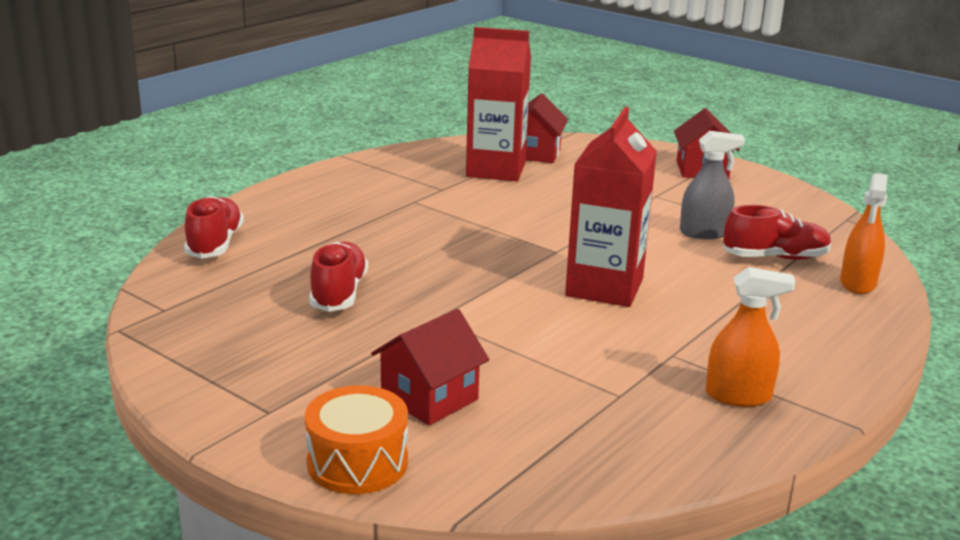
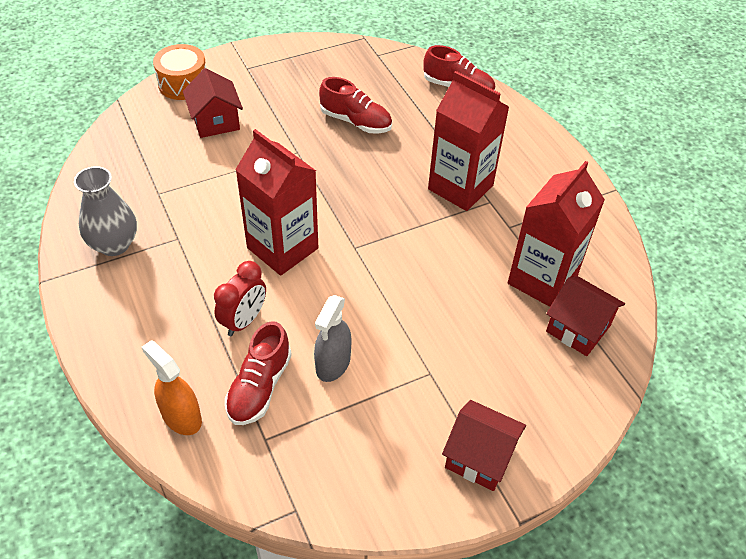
camera: 115 degrees right, 25 degrees up
(406, 217) = (460, 187): none -> red carton
(721, 283) = (244, 321): none -> red clock
(738, 396) = (114, 244): orange spray bottle -> grey vase

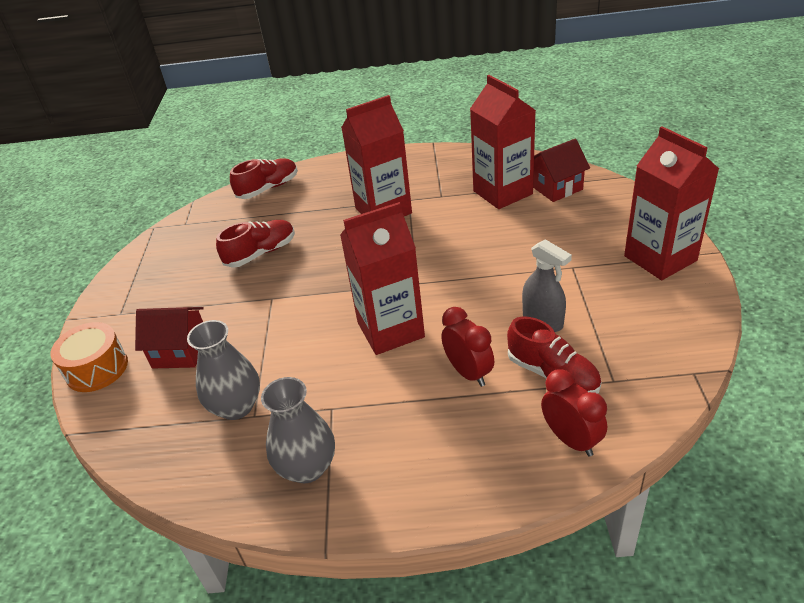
camera: 60 degrees left, 10 degrees down
(165, 179) = (236, 406): none -> grey vase
(181, 417) = (571, 439): orange spray bottle -> red clock
(479, 457) = (660, 258): red house -> red carton

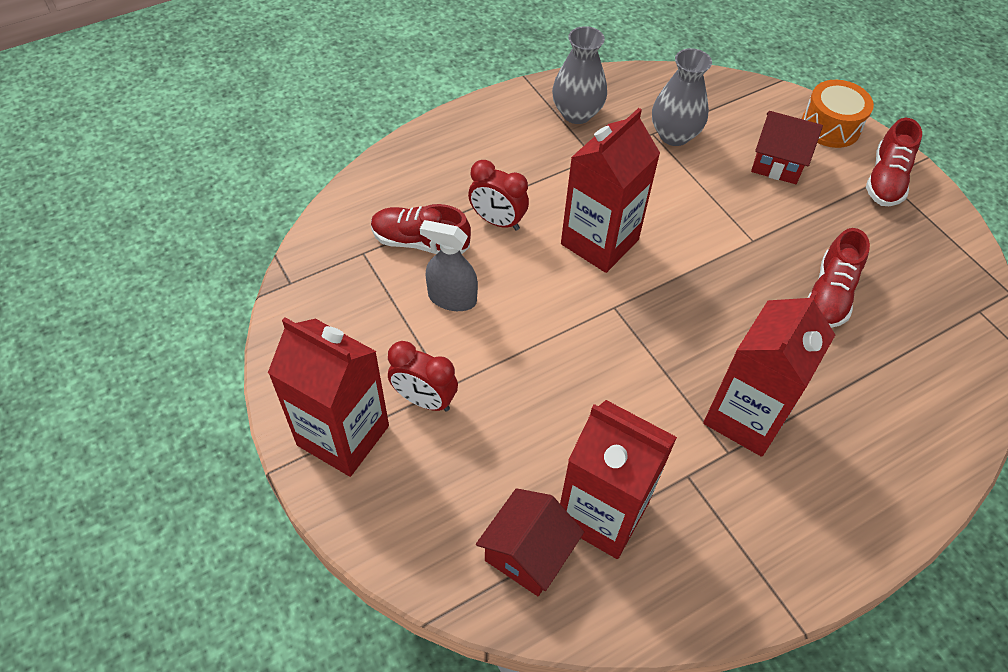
camera: 145 degrees right, 15 degrees up
(180, 351) = (777, 162): red house -> red house turned 45 degrees clockwise
(268, 188) = (952, 413): red shoe -> red shoe (885, 180)
(571, 439) = (385, 191): red clock -> red clock (424, 400)

